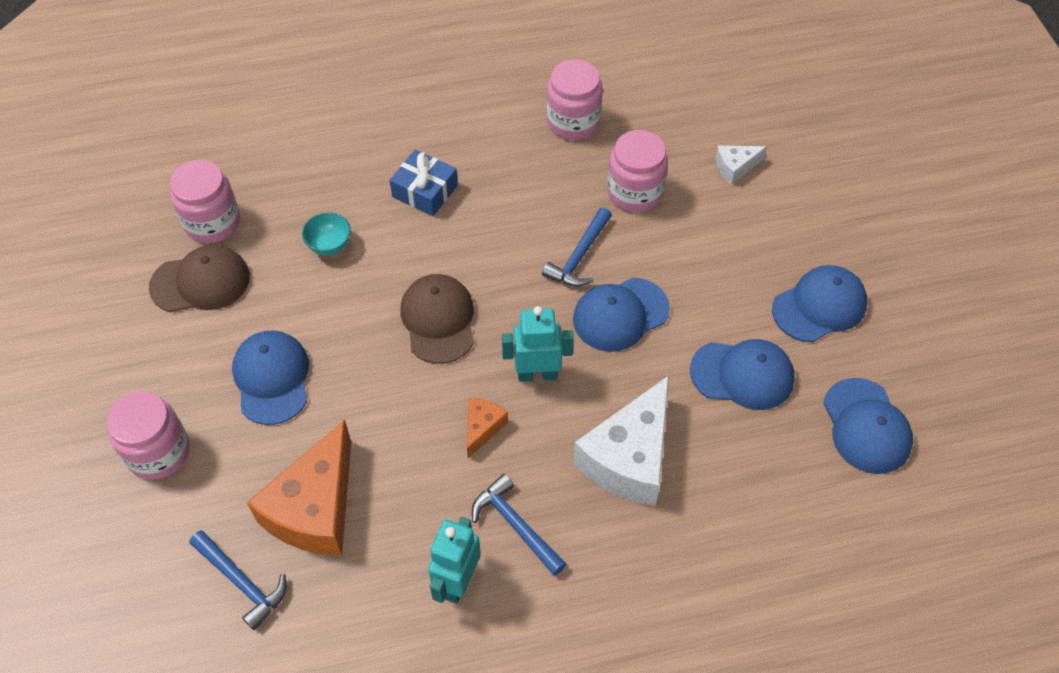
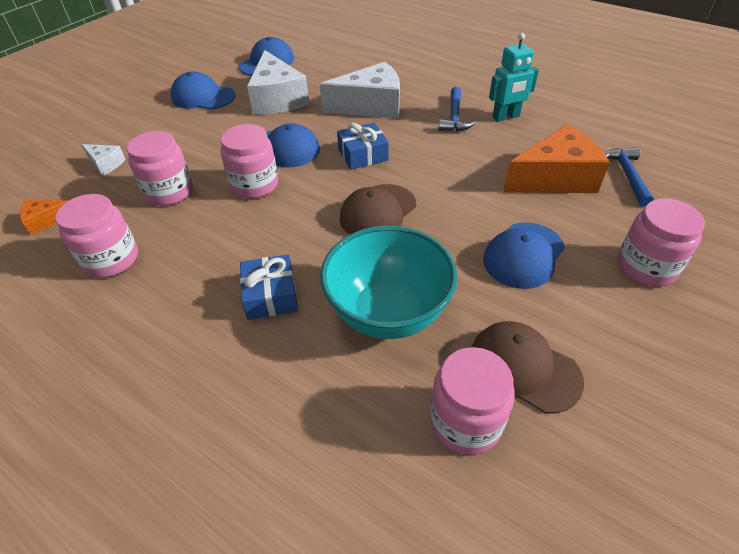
camera: 130 degrees left, 10 degrees down
(329, 245) = (388, 312): turquoise bowl -> turquoise bowl, size x2.44
(482, 428) = (422, 154): orange cheese -> orange cheese (46, 221)
(537, 374) = (363, 155): turquoise robot -> blue gift
(579, 257) = (254, 185): blue hammer -> pink jar
(742, 375) = (277, 99): blue cap -> white cheese

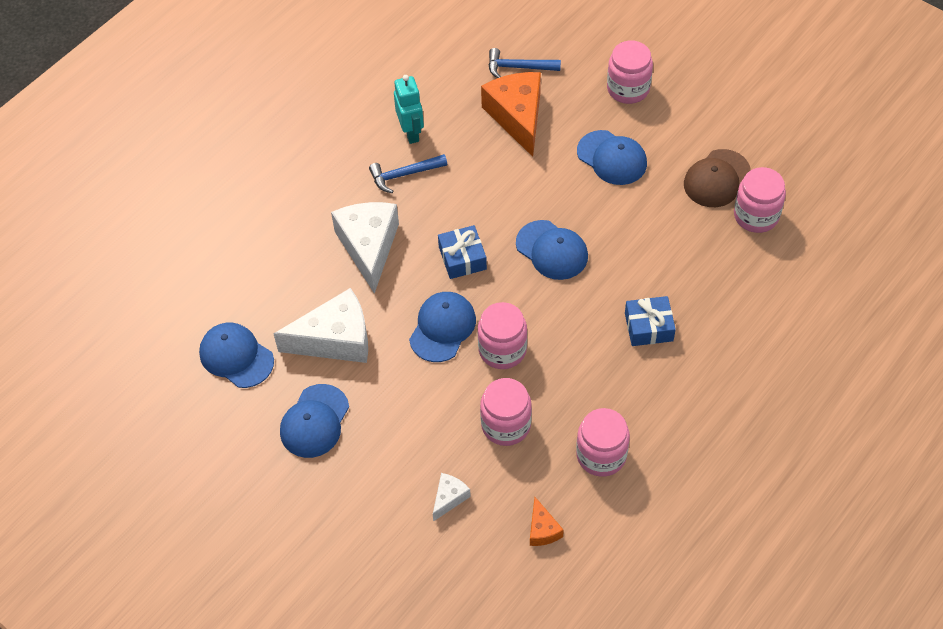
camera: 85 degrees left, 10 degrees up
(378, 212) = (552, 250): brown cap -> blue cap
(388, 312) = (668, 250): turquoise bowl -> none
(454, 117) = (404, 175): blue hammer -> blue hammer turned 150 degrees clockwise

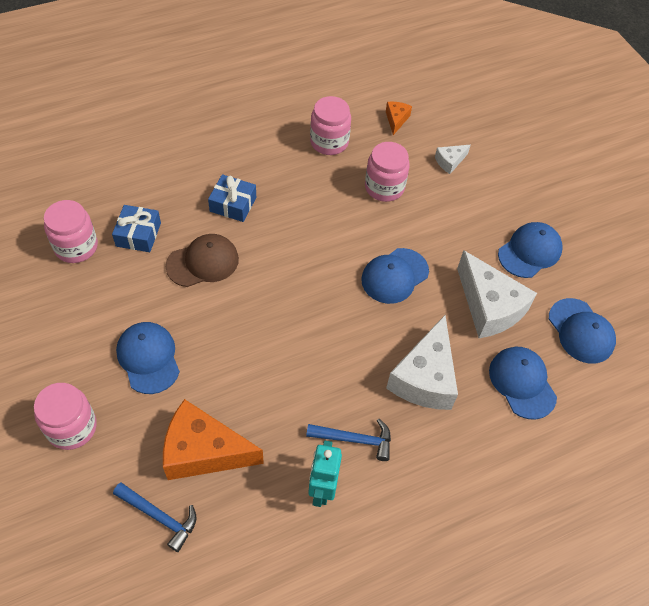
camera: 160 degrees left, 0 degrees up
(335, 339) = (489, 307): white cheese -> white cheese turned 135 degrees counterclockwise
(462, 258) = (345, 327): blue gift -> blue gift (138, 234)
(502, 350) = (356, 238): pink jar -> none
(517, 117) = (203, 451): orange cheese -> orange cheese turned 90 degrees clockwise
(552, 250) = (264, 297): blue cap -> blue cap (522, 383)
(716, 179) = (77, 293): brown cap -> brown cap (203, 262)

